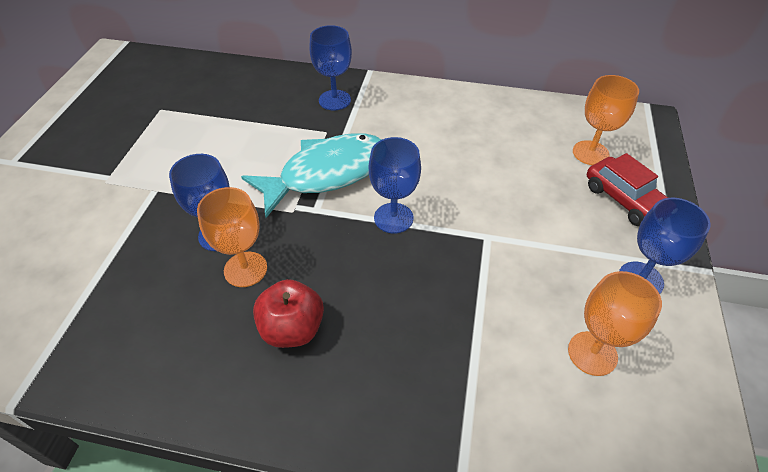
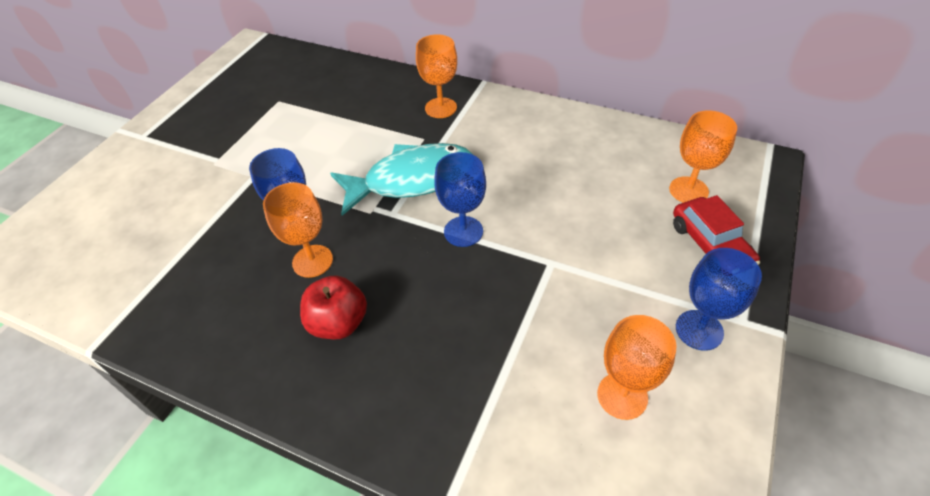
camera: 15 degrees right, 0 degrees up
(334, 100) = (441, 108): blue goblet -> orange goblet

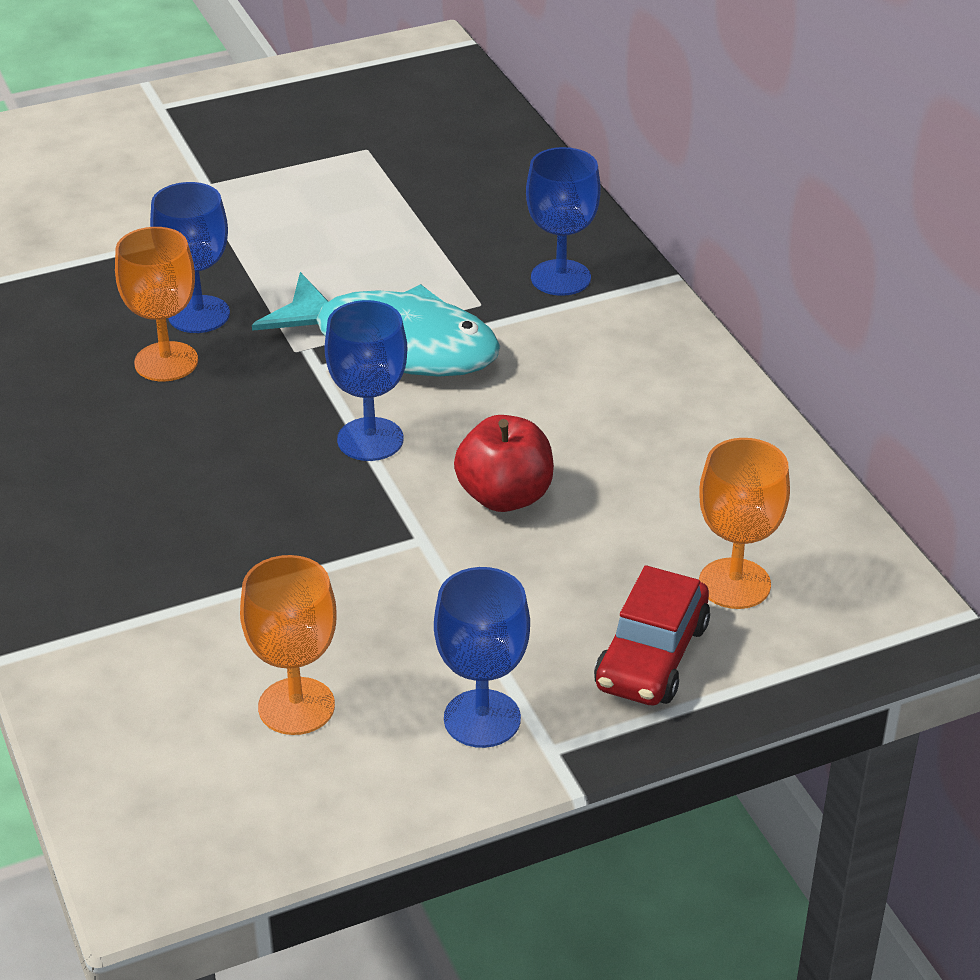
camera: 40 degrees right, 10 degrees down
(339, 323) = (113, 440): red apple -> red apple (505, 496)
(441, 108) = (560, 278): orange goblet -> blue goblet

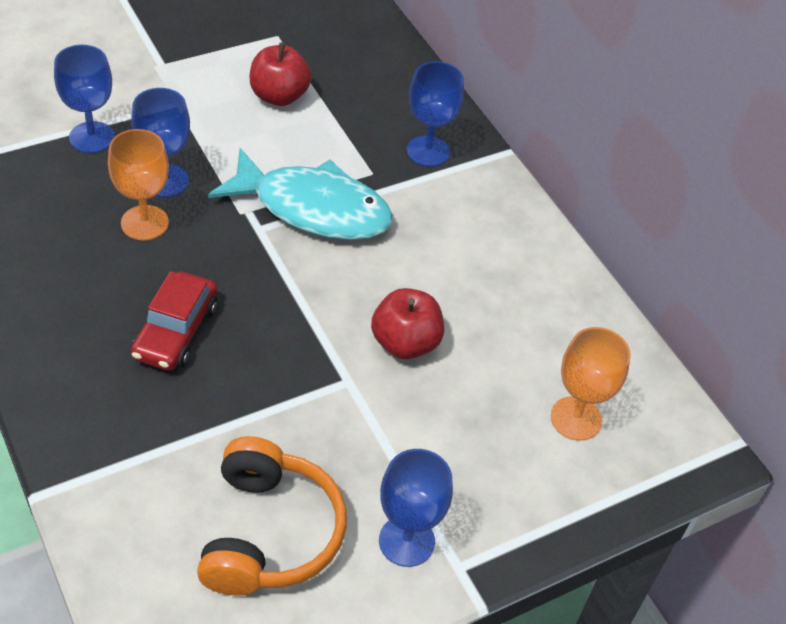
camera: 10 degrees left, 10 degrees up
(296, 706) = (269, 533): orange goblet -> orange headphones
(362, 217) = (279, 96): none -> red apple
(370, 439) = (302, 293): blue goblet -> blue goblet (92, 137)
(652, 656) = (523, 483): red car -> red car (176, 331)

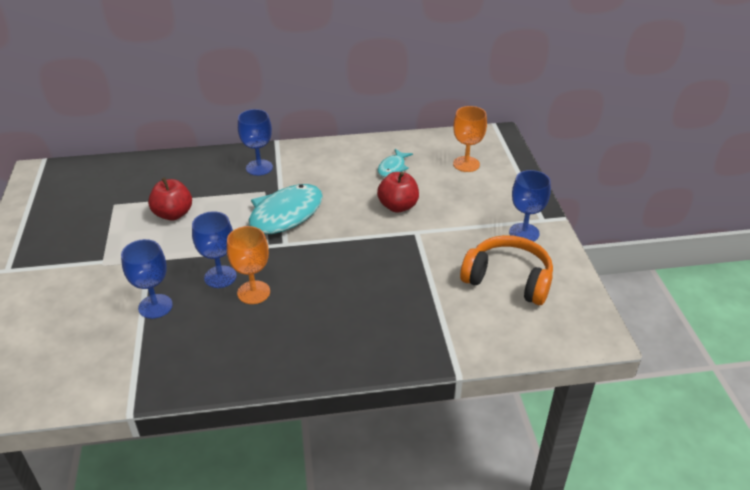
camera: 65 degrees left, 10 degrees down
(176, 331) = (353, 292): red car -> none
(510, 314) = (393, 168): none -> turquoise fish

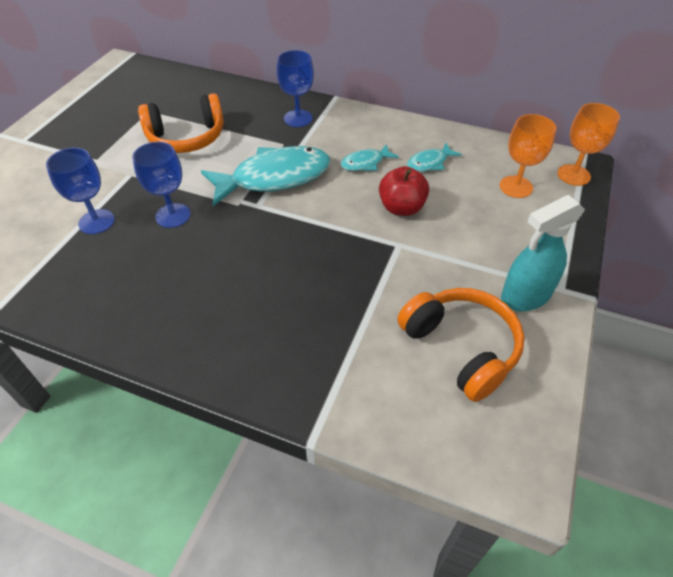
camera: 30 degrees right, 10 degrees up
(173, 214) = (187, 138): red apple -> orange headphones
(253, 292) = (187, 244): orange goblet -> orange goblet (573, 175)
(344, 184) = (365, 163): none -> turquoise fish
(524, 233) = (525, 296): blue goblet -> turquoise spray bottle

